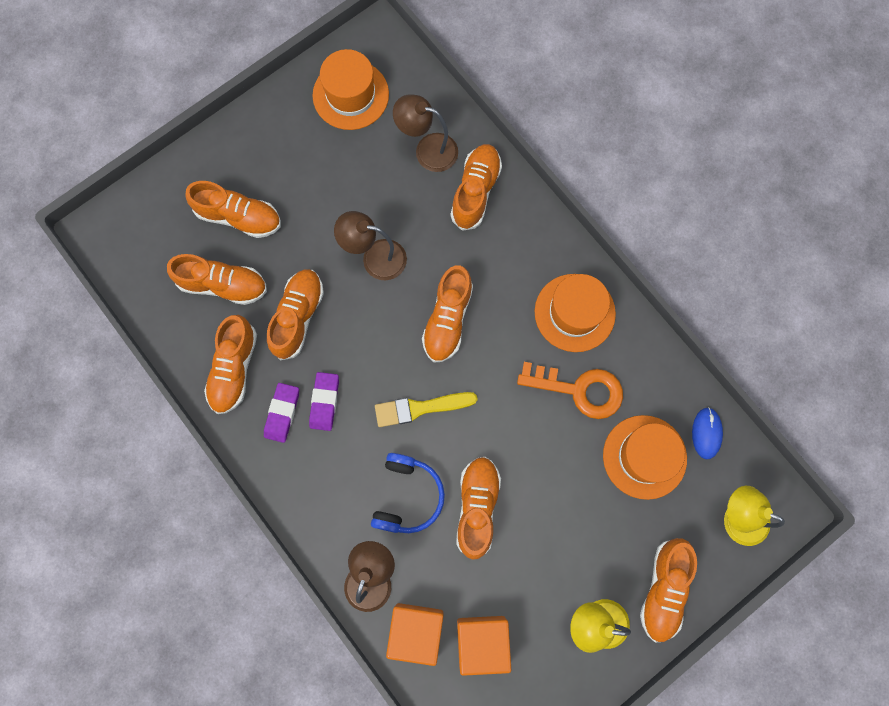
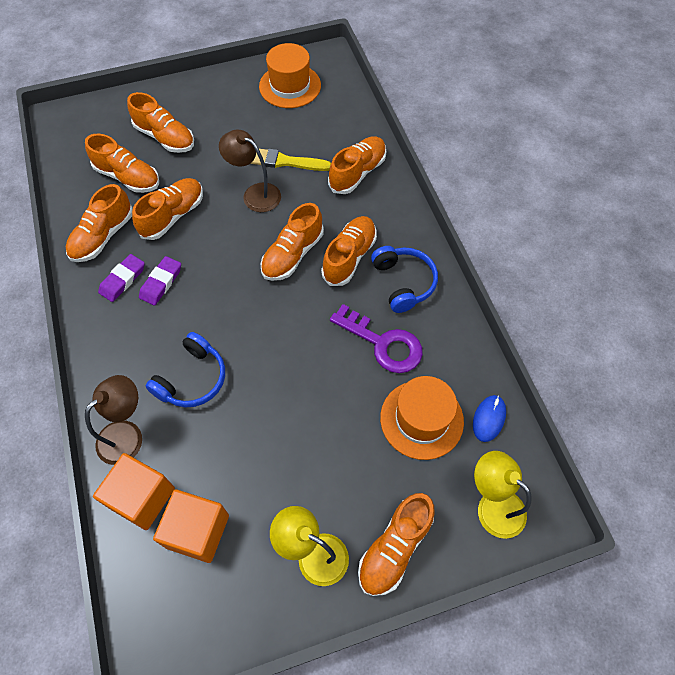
camera: 20 degrees right, 15 degrees down
(420, 408) = (238, 313): yellow brush -> yellow brush (285, 161)
(427, 149) = (332, 135): brown lamp -> none
(477, 507) = (249, 409): orange shoe -> orange shoe (349, 257)
(574, 312) = (404, 282): orange hat -> blue headphones
(579, 390) = (383, 344): orange key -> purple key

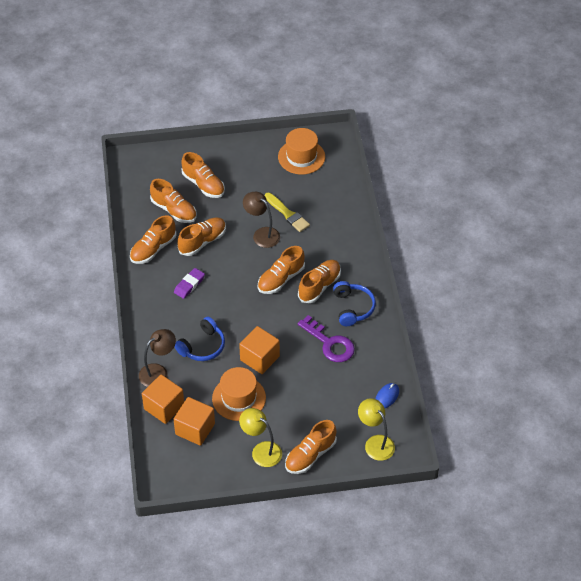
camera: 10 degrees right, 10 degrees down
(123, 280) = (164, 279): purple eraser -> none
(283, 385) = (259, 358): none -> orange cube
(285, 161) = (287, 214): yellow brush -> yellow brush turned 150 degrees counterclockwise
(357, 173) = (338, 229): orange shoe -> none
(421, 419) = (344, 390): orange hat -> orange hat (239, 398)

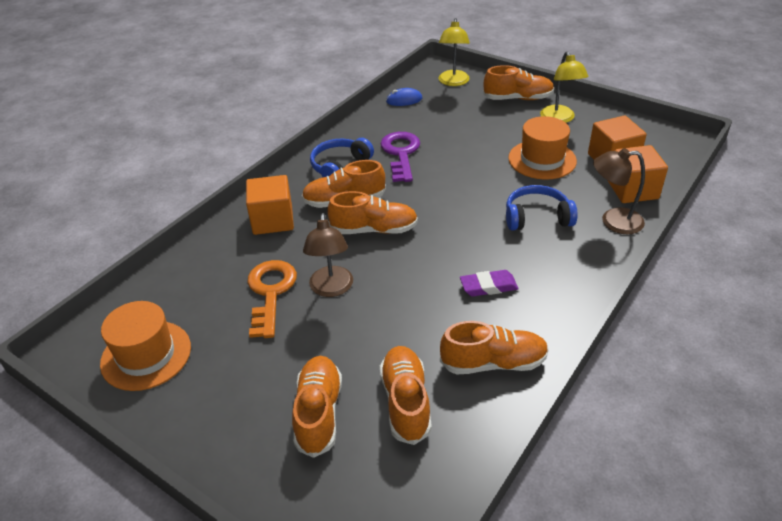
camera: 135 degrees left, 10 degrees down
(202, 241) = (415, 328): orange shoe -> none
(259, 358) = (484, 177): orange cube -> orange cube (273, 220)
(287, 214) = (270, 292): yellow brush -> orange key

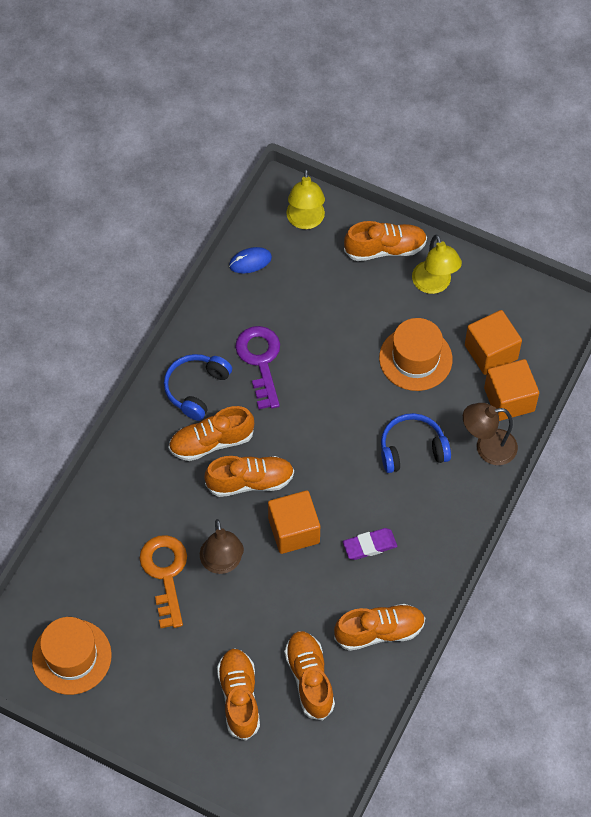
camera: 10 degrees left, 20 degrees up
(273, 220) = (142, 478): orange cube -> orange cube (294, 530)

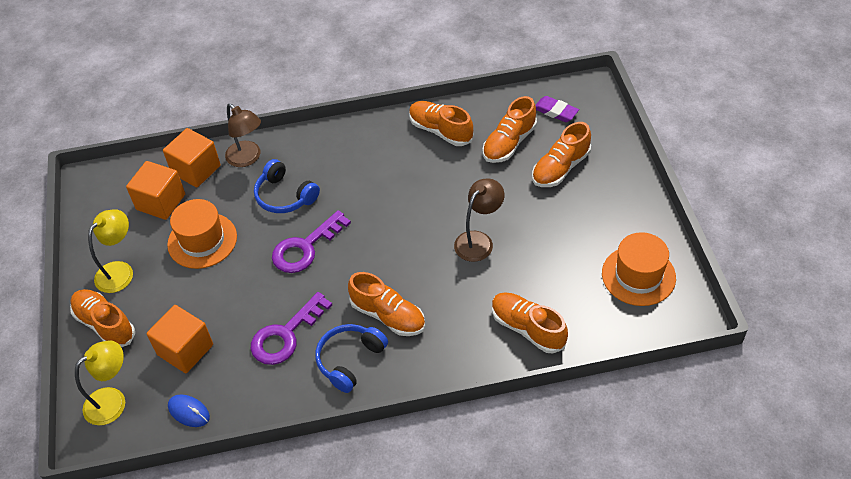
camera: 125 degrees left, 10 degrees down
(165, 573) = (520, 267): orange key -> none
(196, 389) = (349, 360): blue headphones -> blue headphones turned 135 degrees clockwise
(250, 481) = (399, 269): orange shoe -> orange shoe (527, 328)
(294, 530) = (413, 218): orange cube -> orange cube (185, 350)
(337, 428) = (305, 248): none -> purple key
(369, 545) = (384, 172): purple eraser -> purple eraser (555, 111)

